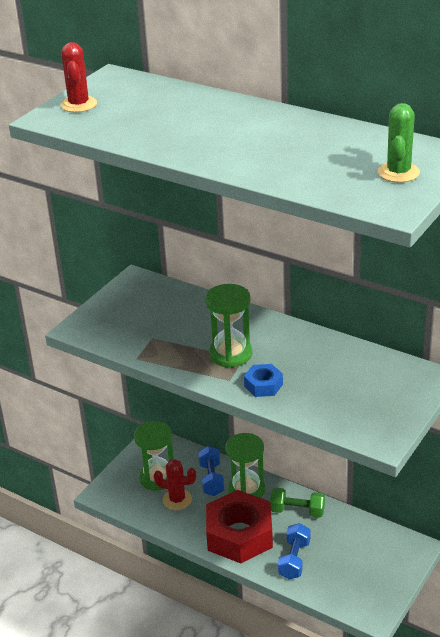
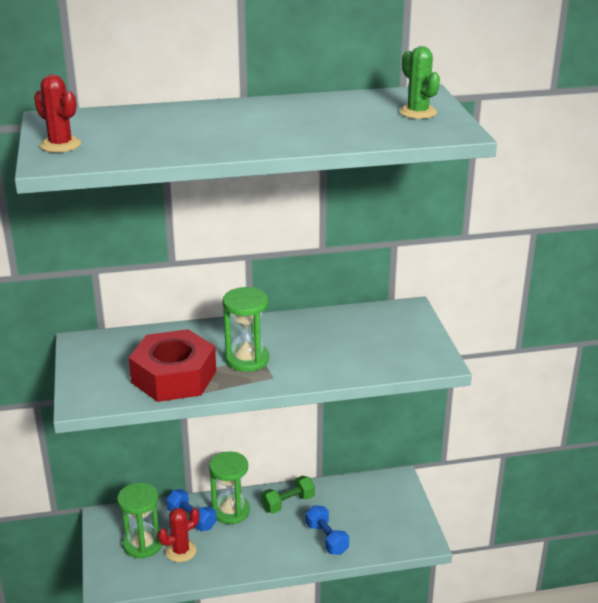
camera: 45 degrees left, 5 degrees down
(239, 535) = (264, 546): red nut -> red nut (174, 377)
(263, 385) = (305, 368): blue nut -> none

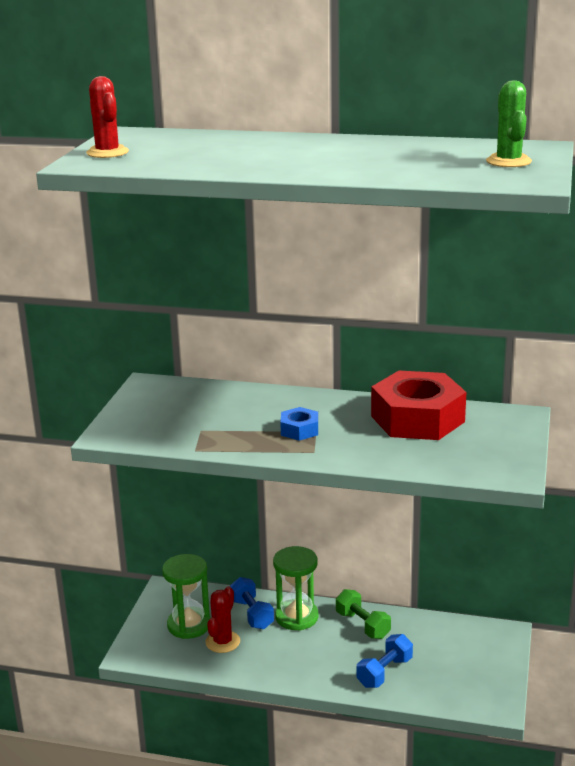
camera: 25 degrees right, 5 degrees down
(174, 377) = (213, 431): red nut -> red nut (417, 419)
(181, 551) = (222, 642): red cactus -> red cactus turned 60 degrees counterclockwise
(247, 359) = (299, 430): green hourglass -> blue nut
(288, 503) = (362, 625): green dumbbell -> green dumbbell turned 60 degrees clockwise
(327, 539) = (384, 672): blue dumbbell -> blue dumbbell turned 45 degrees clockwise

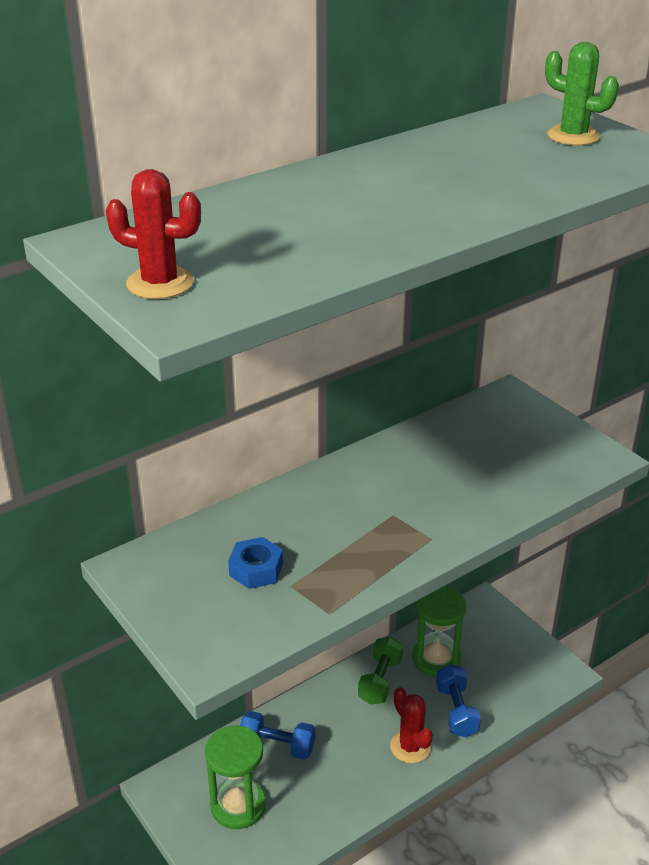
camera: 50 degrees left, 10 degrees up
(222, 642) = (293, 796): red cactus -> red cactus (410, 747)
(296, 617) = (318, 717): green hourglass -> green hourglass (436, 659)
(299, 430) = (377, 523): blue nut -> blue nut (256, 569)
(362, 625) = (380, 681): green dumbbell -> green dumbbell turned 75 degrees counterclockwise
(417, 419) = (446, 447): red nut -> none

